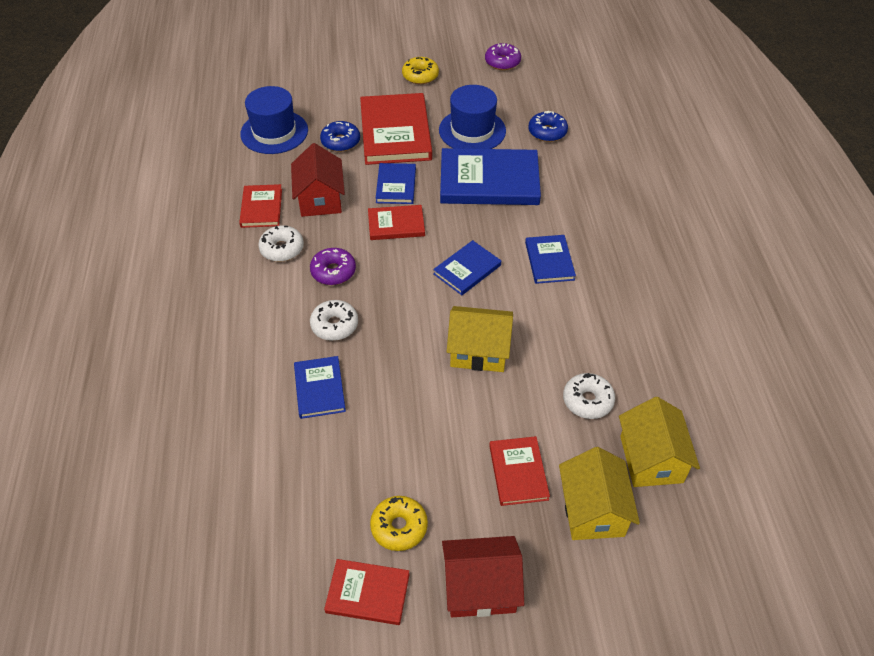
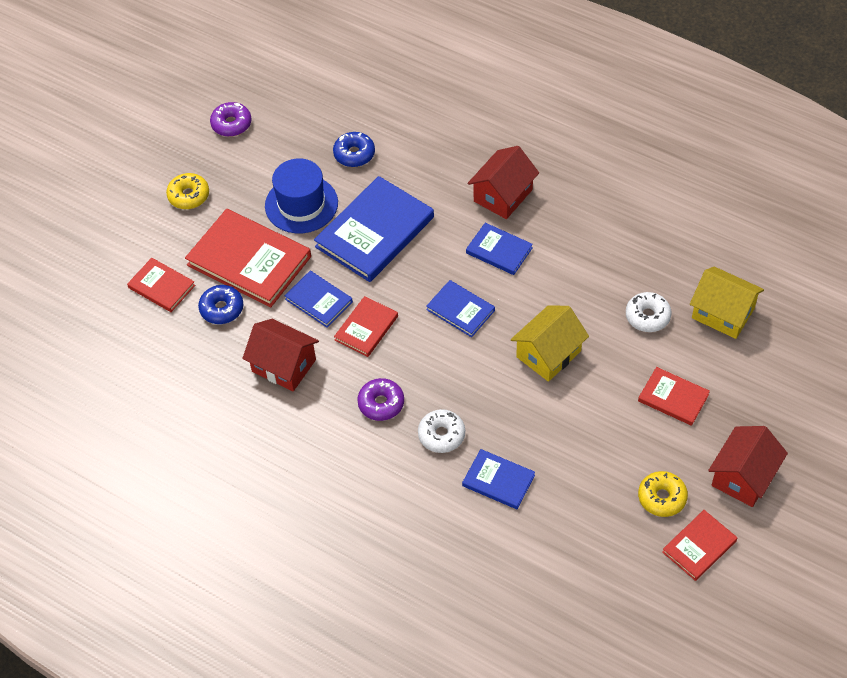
camera: 50 degrees left, 5 degrees up
(261, 208) = (254, 416): red book -> red book (161, 287)
(274, 132) = (157, 353): blue hat -> none
(282, 249) = (320, 427): white donut -> none
(467, 270) = (460, 310): blue book -> blue book turned 45 degrees counterclockwise
(593, 510) = (735, 374): yellow house -> none
(605, 233) = (503, 195): none -> red house

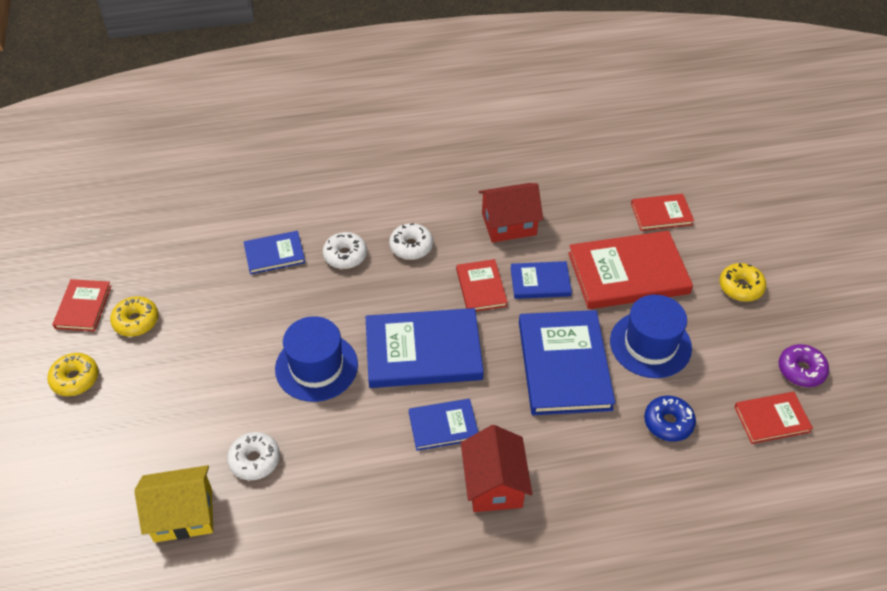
camera: 135 degrees right, 5 degrees down
(222, 309) = (600, 229): blue donut -> none
(381, 403) = (411, 246): purple donut -> white donut
(460, 310) = (423, 351): blue book -> blue book, size x1.87
(548, 354) = (316, 367): yellow house -> blue hat
(673, 398) = (179, 402): red book -> red book (771, 419)
(743, 476) = (75, 379): red house -> yellow donut

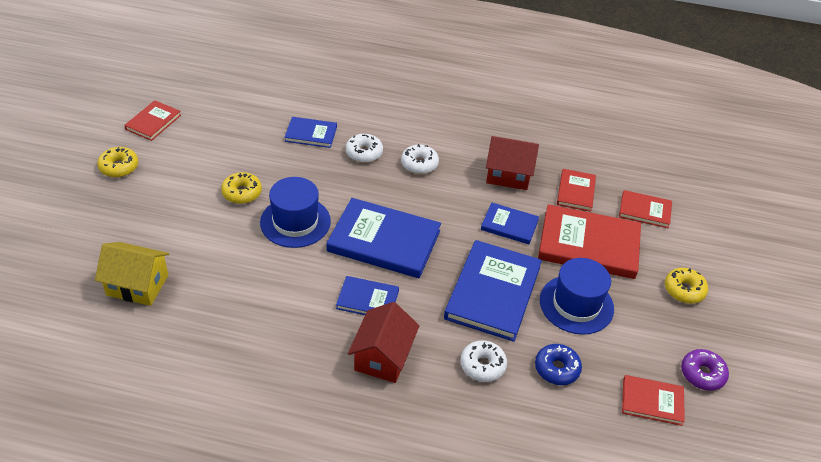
camera: 20 degrees right, 5 degrees down
(136, 321) = (184, 144): yellow donut -> yellow donut (242, 193)
(255, 460) = (211, 268): white donut -> white donut (482, 365)
(481, 287) = (458, 212): red book -> red book (575, 192)

